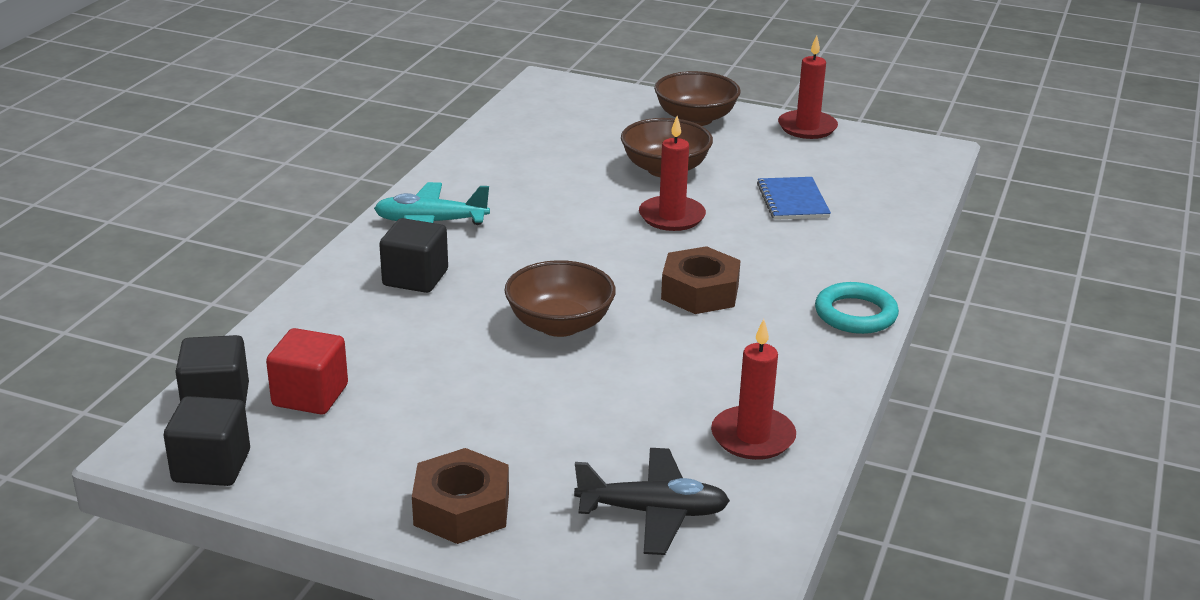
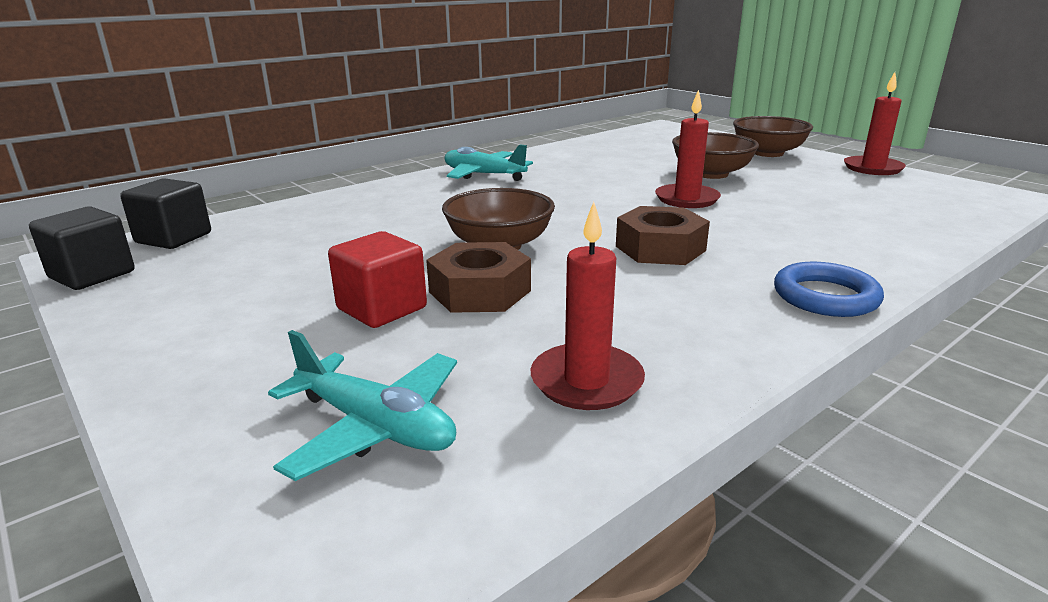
camera: 30 degrees right, 5 degrees down
(310, 395) = (238, 249): red cube -> red cube (382, 308)
(415, 278) = (427, 200): black cube -> none
(461, 509) = (202, 361): brown nut -> brown nut (479, 291)
(653, 512) = (375, 426): black plane -> turquoise plane
(792, 201) = (819, 206): blue notebook -> none
(855, 314) = (825, 296): turquoise ring -> blue ring

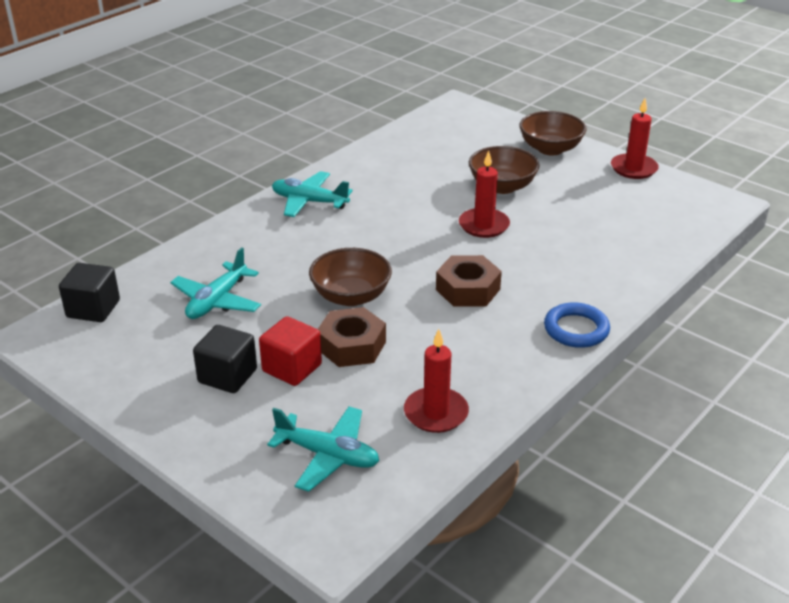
camera: 10 degrees left, 10 degrees up
(92, 275) = (63, 355): black cube -> black cube (227, 376)
(327, 240) = (217, 301): none -> turquoise plane

